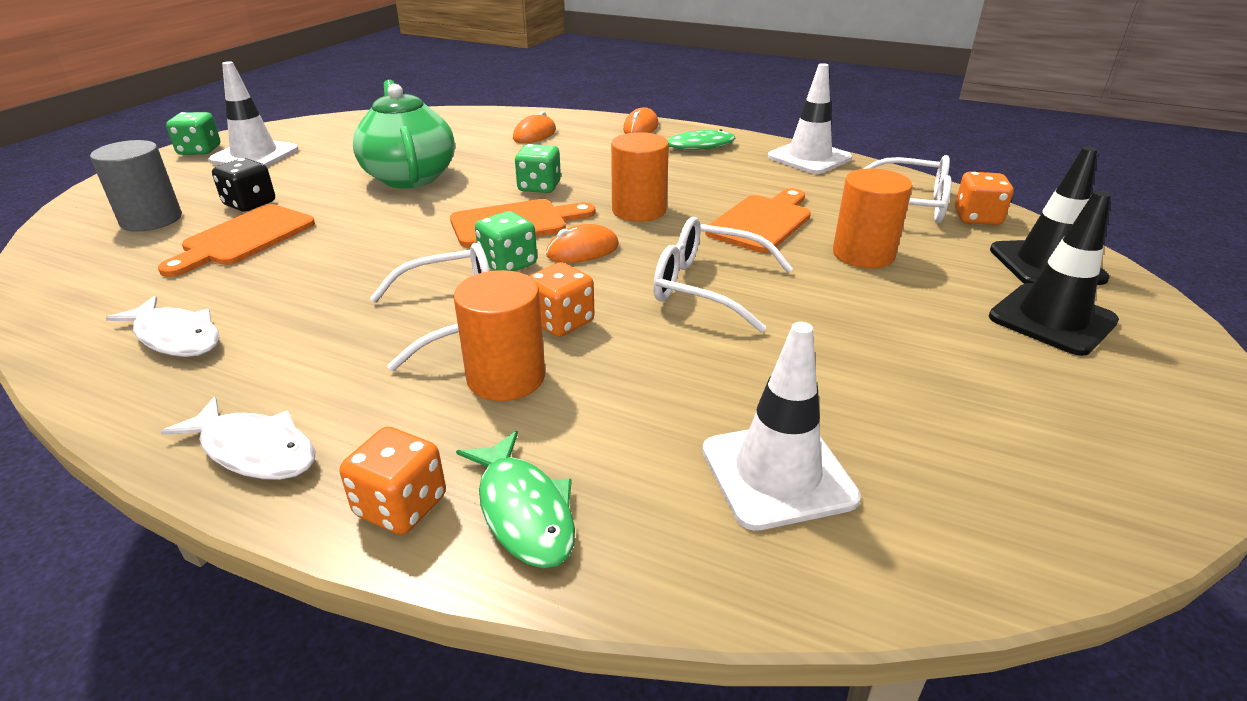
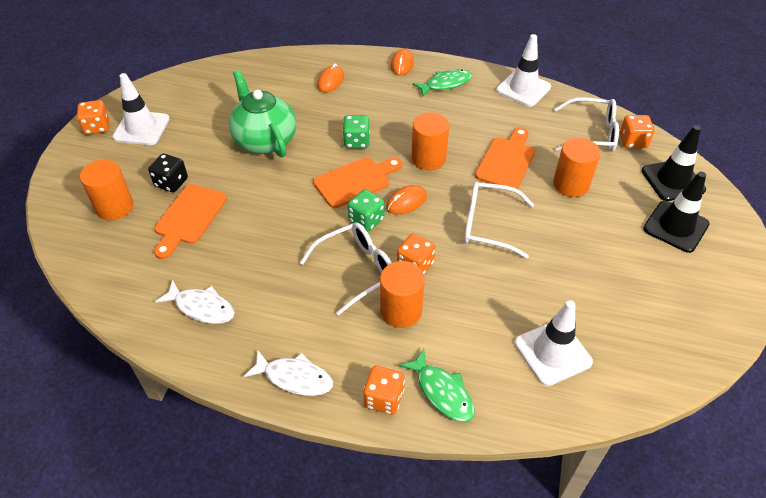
camera: 10 degrees left, 15 degrees up
(151, 220) = (114, 207): grey cylinder -> orange cylinder
(199, 151) = (97, 127): green dice -> orange dice

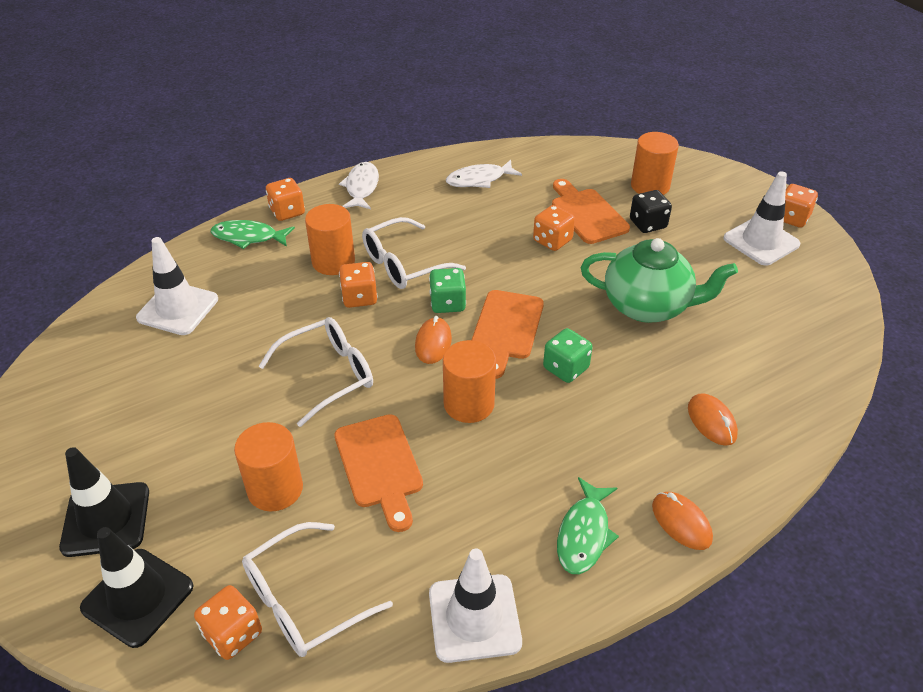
camera: 135 degrees right, 5 degrees down
(242, 215) = (552, 240): none -> orange dice
(294, 378) = (361, 187): white fish -> white fish turned 120 degrees clockwise
(357, 270) = (403, 264): white glasses -> white glasses turned 45 degrees clockwise

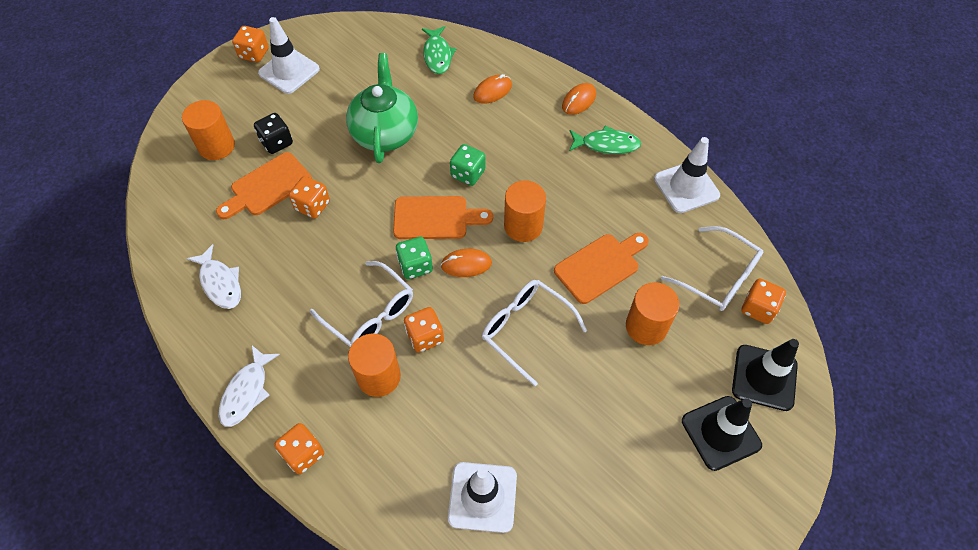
camera: 105 degrees left, 15 degrees up
(248, 237) = (355, 476): green fish -> green fish (437, 55)
(361, 187) = (247, 391): white fish -> white fish turned 60 degrees counterclockwise

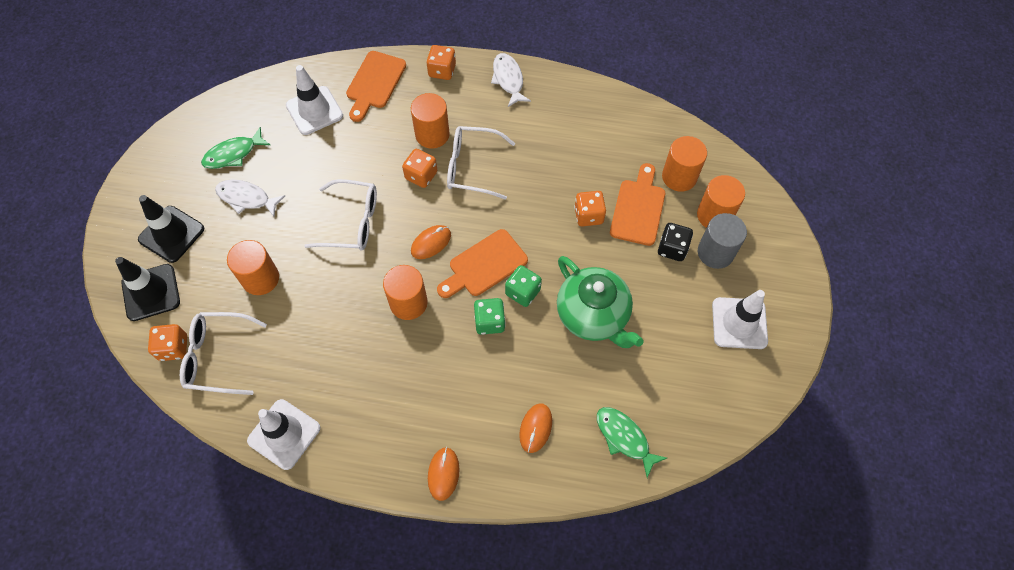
camera: 145 degrees right, 5 degrees up
(206, 191) = (679, 177): none -> orange cylinder
(220, 283) = (595, 125): white fish -> white fish (246, 198)
(249, 121) = (715, 252): none -> grey cylinder
(254, 54) = (790, 320): orange dice -> none
(415, 266) = (469, 219): green dice -> green dice (523, 292)
(600, 266) = (323, 306): orange cutting board -> orange cutting board (374, 83)
(606, 144) = (385, 435): green fish -> green fish (233, 154)

